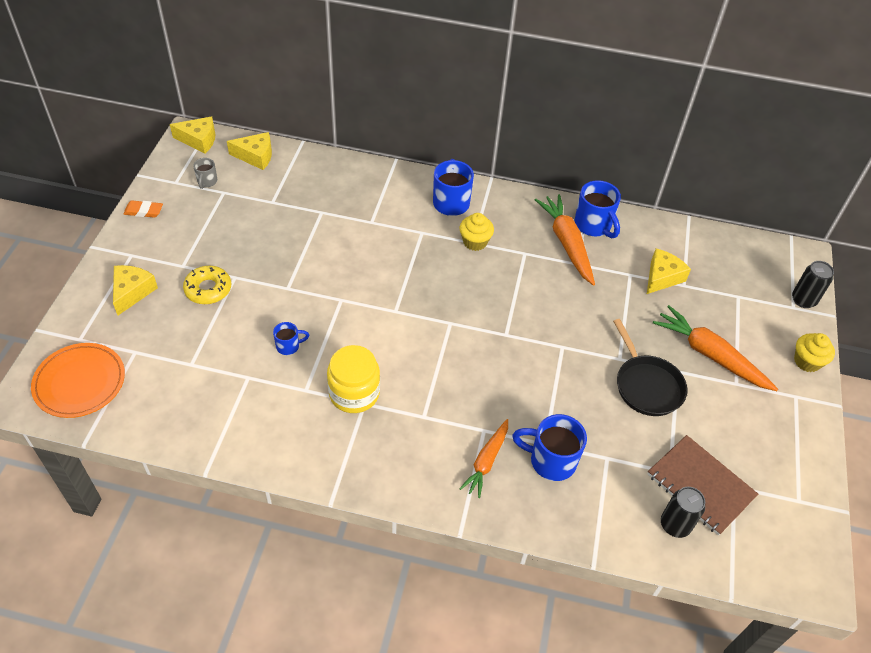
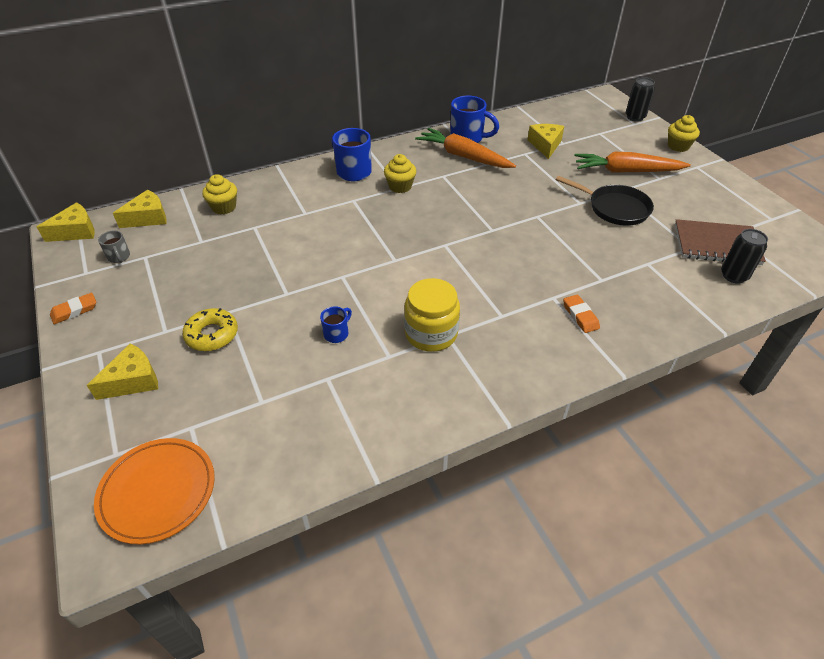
camera: 35 degrees left, 5 degrees down
(132, 292) = (133, 380): yellow cheese -> yellow cheese turned 75 degrees clockwise
(317, 179) = (224, 207): none -> yellow cupcake
(486, 461) = (580, 316): orange carrot -> orange eraser
(551, 461) = (618, 287): blue mug -> none

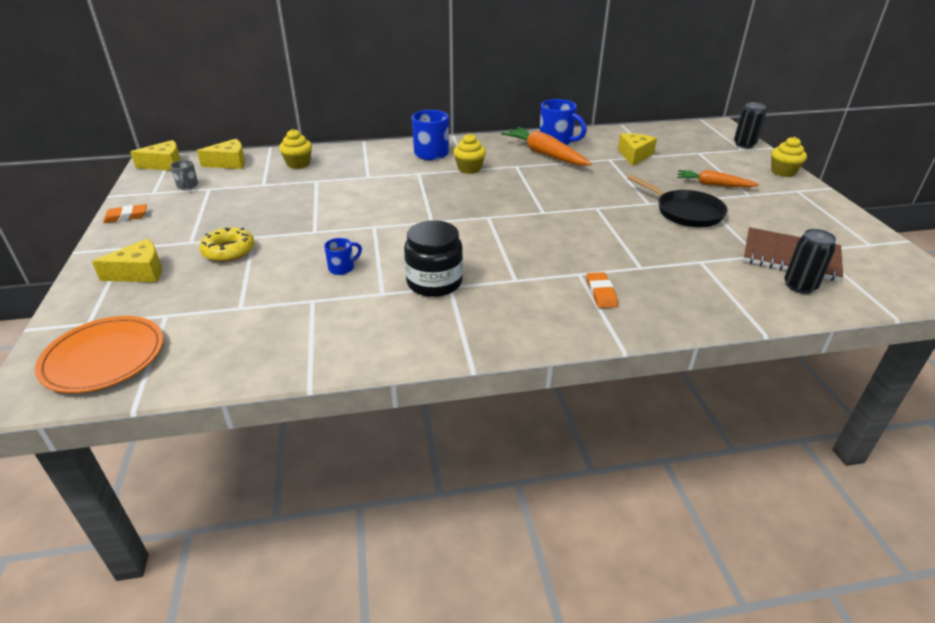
camera: 15 degrees right, 10 degrees down
(431, 333) = (434, 282): yellow jar -> black jar
(626, 171) = (713, 185): orange carrot -> orange carrot, size x0.64

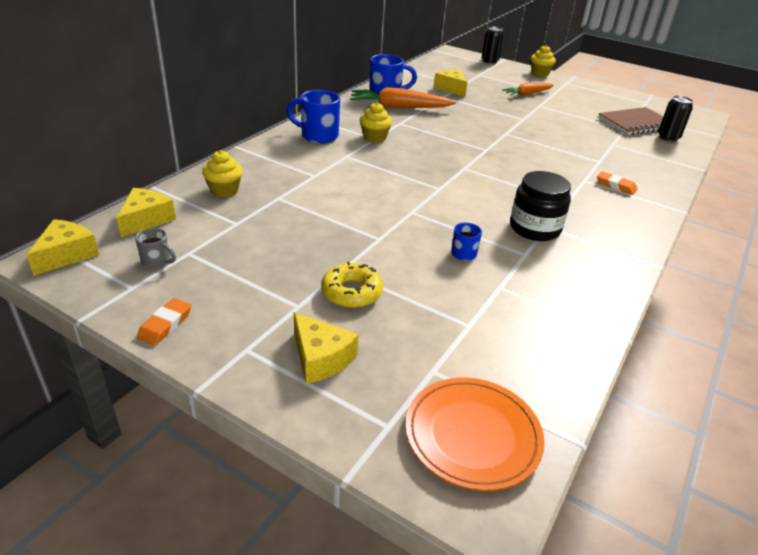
camera: 50 degrees left, 0 degrees up
(140, 272) = (321, 358): yellow cheese -> yellow cheese turned 120 degrees clockwise
(685, 212) = (550, 117): black pan -> none

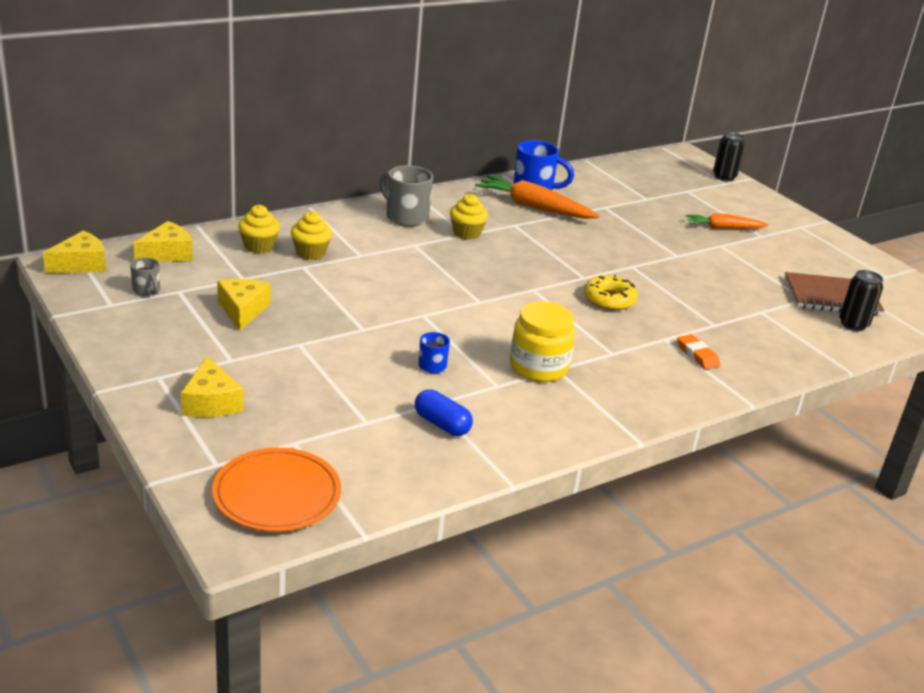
camera: 25 degrees right, 5 degrees down
(165, 324) = (113, 339): orange eraser -> none
(318, 136) = (405, 217): blue mug -> grey mug
(351, 292) = (288, 364): yellow donut -> yellow donut (609, 299)
(451, 88) = (627, 200): yellow cheese -> yellow cheese (243, 310)
(524, 304) = (442, 424): none -> blue capsule
(534, 228) = (538, 367): black jar -> yellow jar
(539, 73) = (777, 207): yellow cupcake -> yellow cupcake (310, 253)

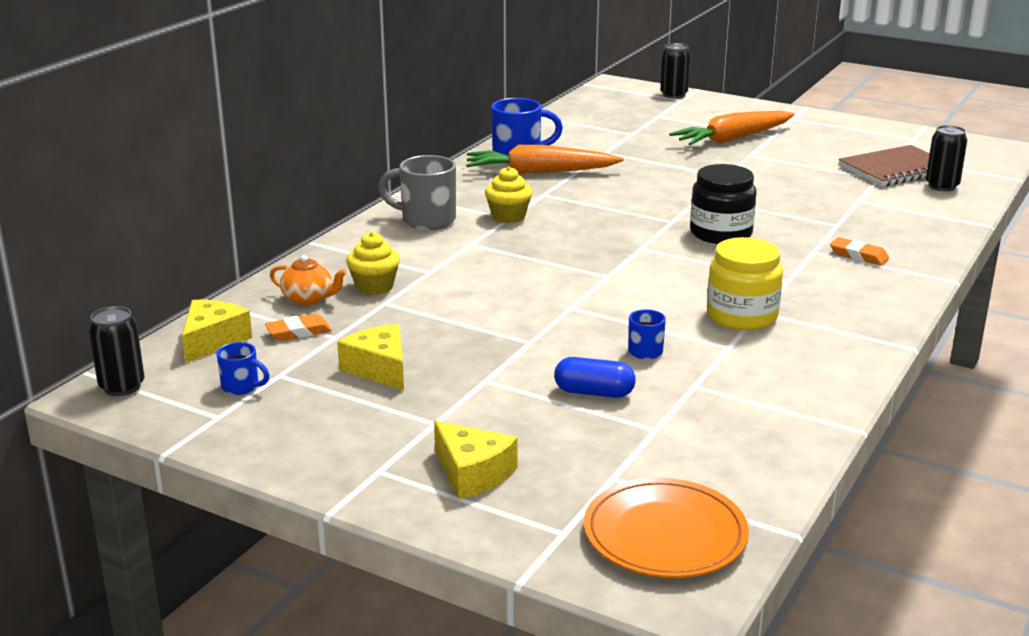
camera: 25 degrees left, 5 degrees down
(81, 264) = (122, 387): yellow cheese -> black can
(147, 291) = (241, 387): grey mug -> blue mug
(225, 267) = (298, 332): none -> orange eraser
(259, 246) = (308, 299): yellow cupcake -> orange teapot
(442, 424) = (727, 402): blue capsule -> blue capsule (594, 393)
(609, 299) = (721, 233): yellow donut -> black jar
(723, 228) = (732, 139): orange carrot -> orange carrot, size x1.57

